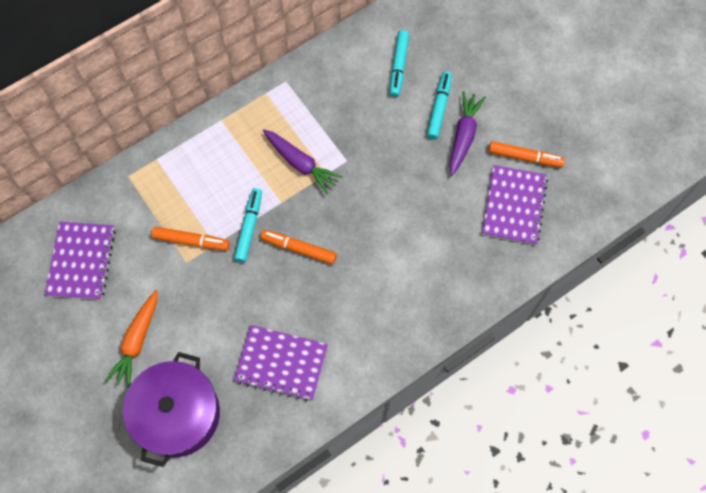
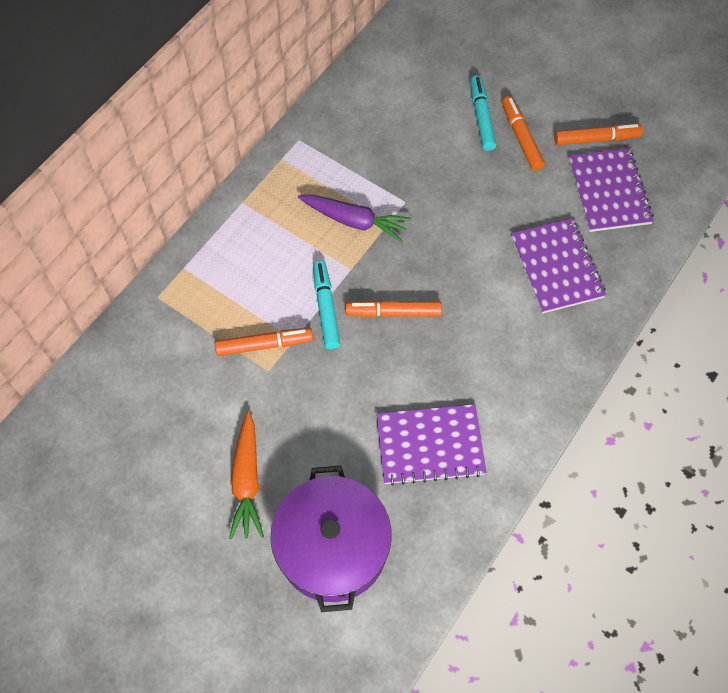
camera: 20 degrees left, 5 degrees down
(81, 261) = (140, 411): purple notebook -> purple notebook (556, 267)
(398, 66) = (417, 88): turquoise marker -> none
(463, 136) = (521, 137): purple carrot -> orange marker

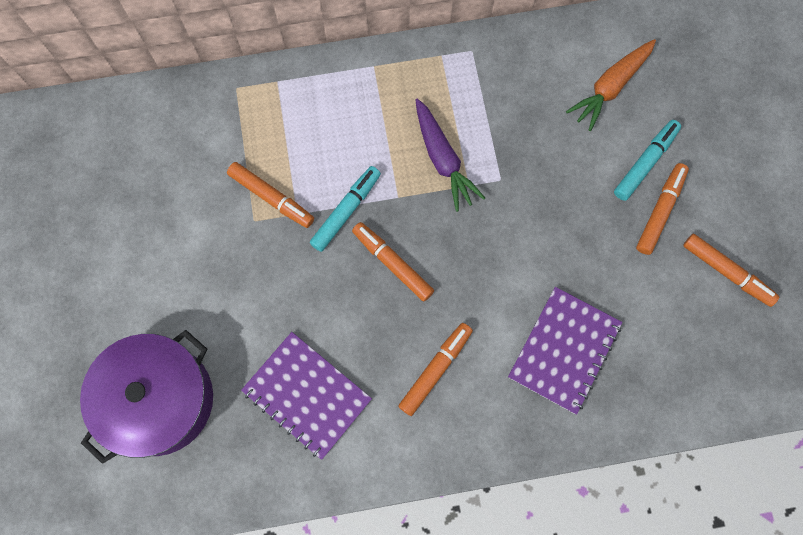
camera: 45 degrees right, 10 degrees up
(247, 480) = (154, 290): orange carrot -> orange carrot (610, 87)
(493, 351) = (435, 370): none -> orange marker
(608, 191) = (684, 328): purple notebook -> none

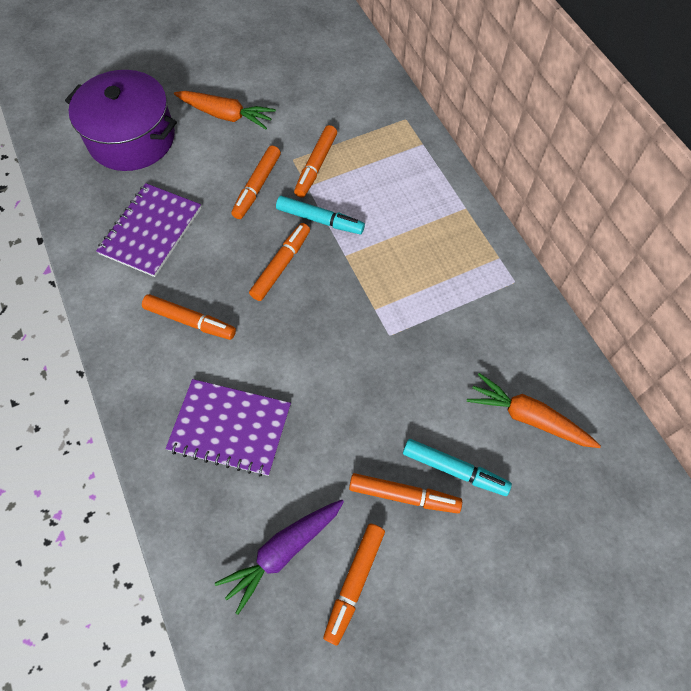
camera: 75 degrees right, 10 degrees down
(161, 281) = (226, 115): none -> orange carrot
(280, 267) = (257, 187): none -> orange marker
(443, 159) = (393, 282): purple carrot -> purple carrot (283, 551)

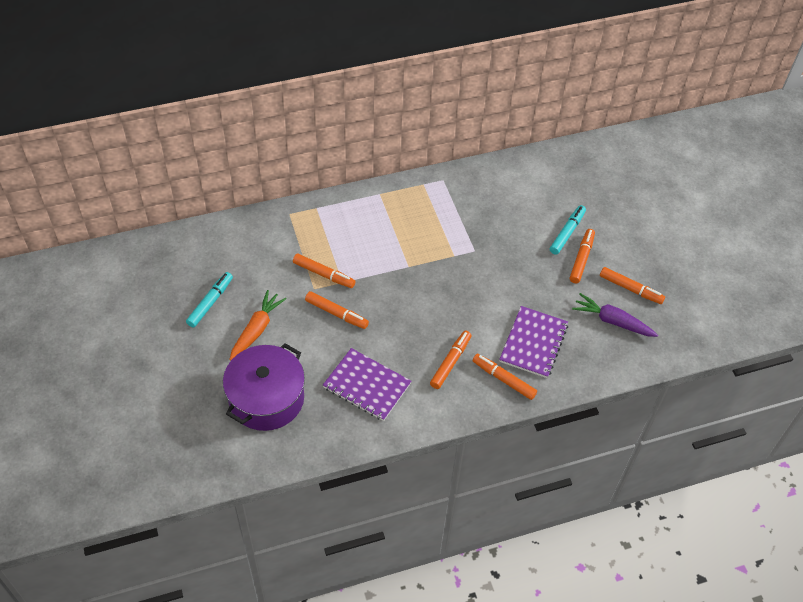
camera: 85 degrees left, 10 degrees down
(281, 265) = (411, 304): orange marker -> orange marker (503, 379)
(283, 551) = (612, 321): purple carrot -> purple carrot turned 150 degrees clockwise
(320, 220) = (375, 277): turquoise marker -> turquoise marker (210, 302)
(528, 417) = (537, 193): orange carrot -> none

